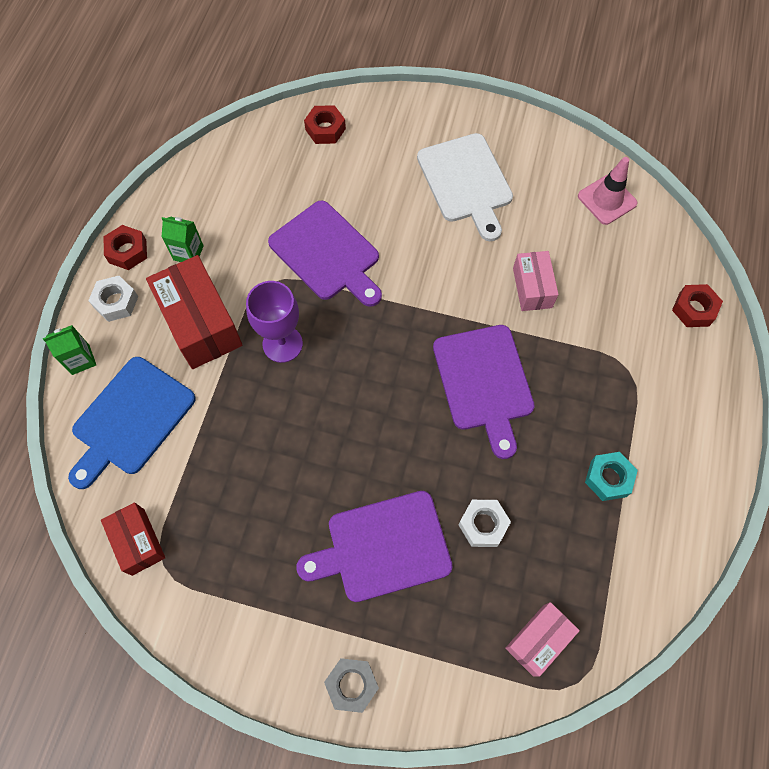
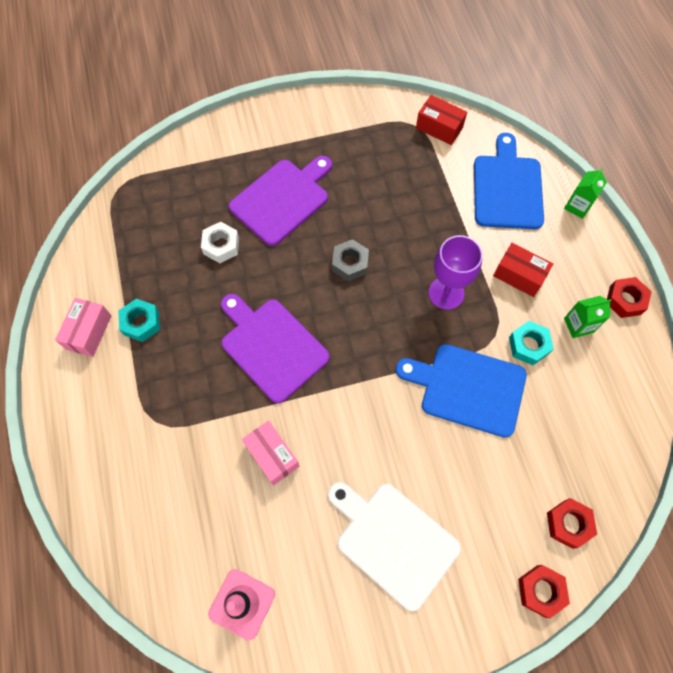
camera: 150 degrees right, 0 degrees up
(116, 302) = (594, 257): white nut -> none
(200, 323) = (519, 275): red box -> red box, size x0.59
(246, 260) = (528, 345): none -> turquoise nut
(327, 253) = (468, 388): purple cutting board -> blue cutting board
(352, 685) = (257, 124): grey nut -> grey nut (350, 263)
(538, 640) = (152, 198): pink box -> pink box (89, 332)
(694, 309) = (113, 517): red nut -> red nut (540, 591)

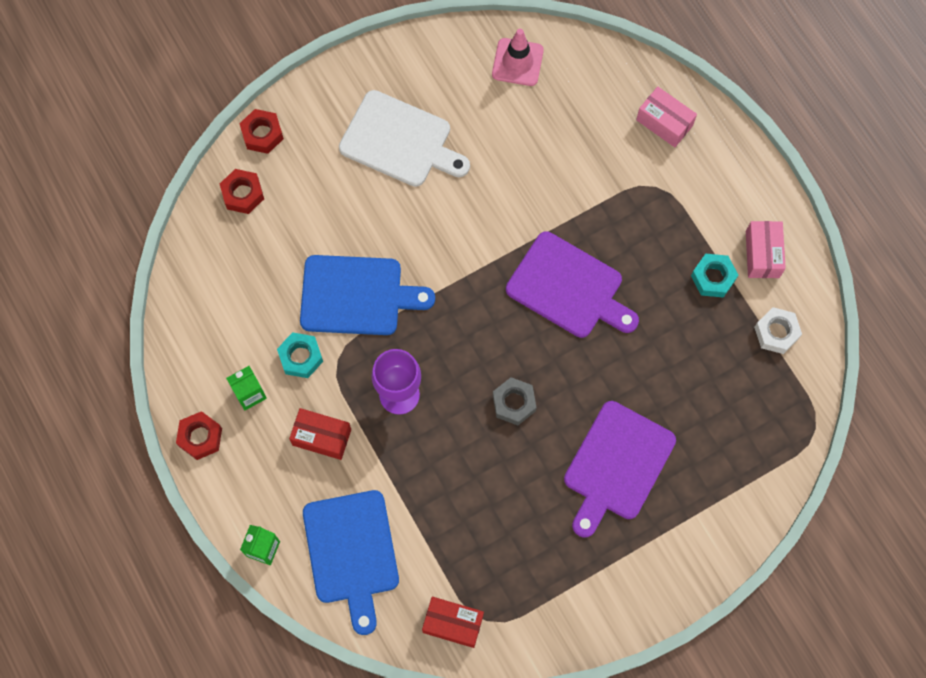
camera: 165 degrees right, 5 degrees up
(221, 246) = (665, 387): white nut -> white nut (776, 333)
(272, 455) = (532, 184): pink box -> pink box (664, 123)

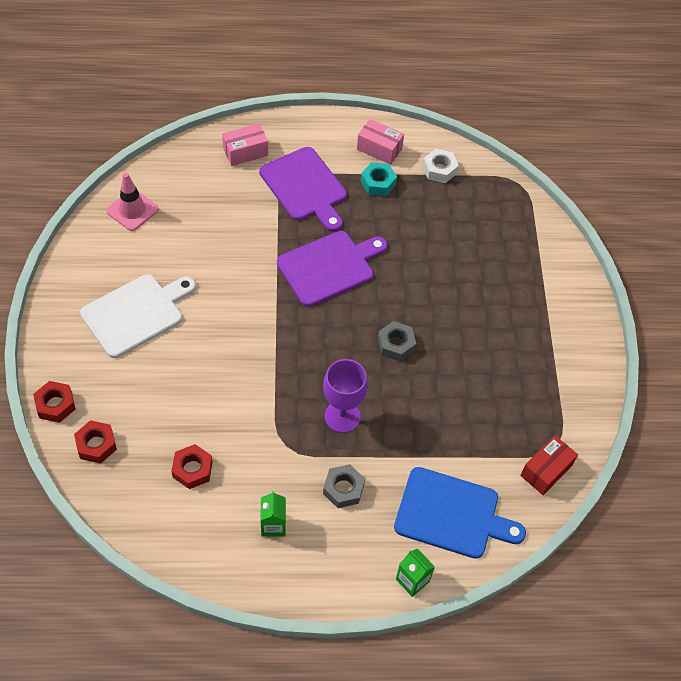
camera: 65 degrees left, 15 degrees down
(200, 437) = (287, 583): red nut -> red nut (192, 469)
(301, 357) = (266, 471): turquoise nut -> none
(321, 437) = (343, 489): red box -> grey nut
(357, 295) = (241, 405): blue cutting board -> none
(617, 465) = (481, 305): purple cutting board -> purple cutting board (305, 187)

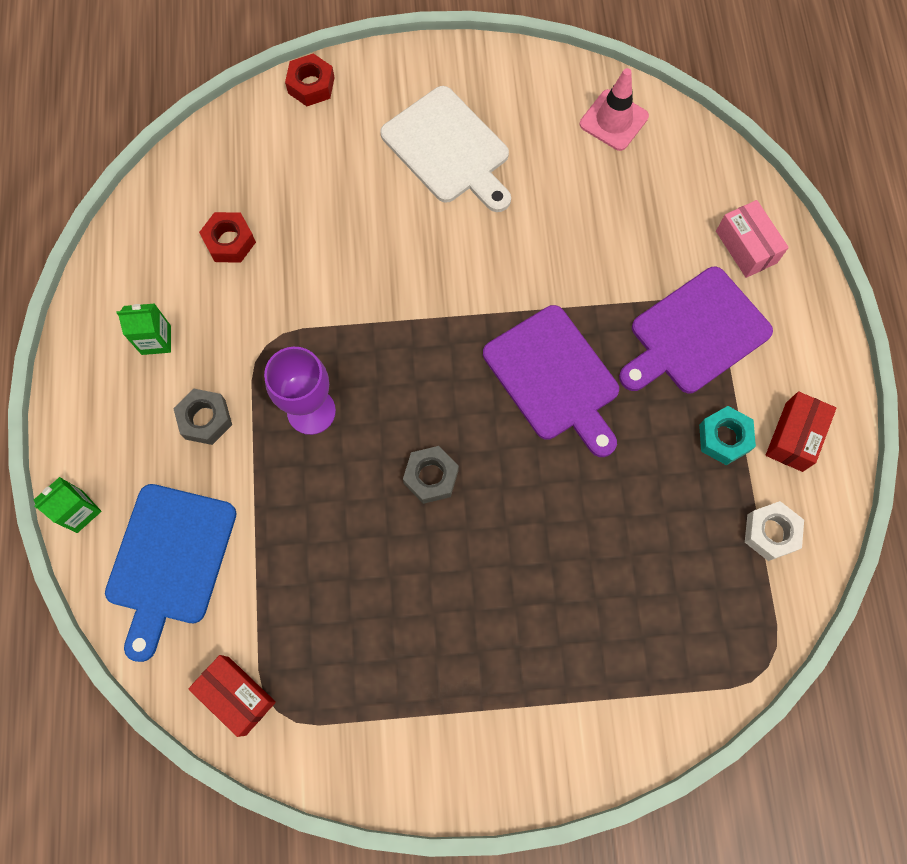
camera: 90 degrees right, 15 degrees up
(96, 445) = (259, 135): red nut -> none
(379, 149) = (794, 437): pink box -> red box

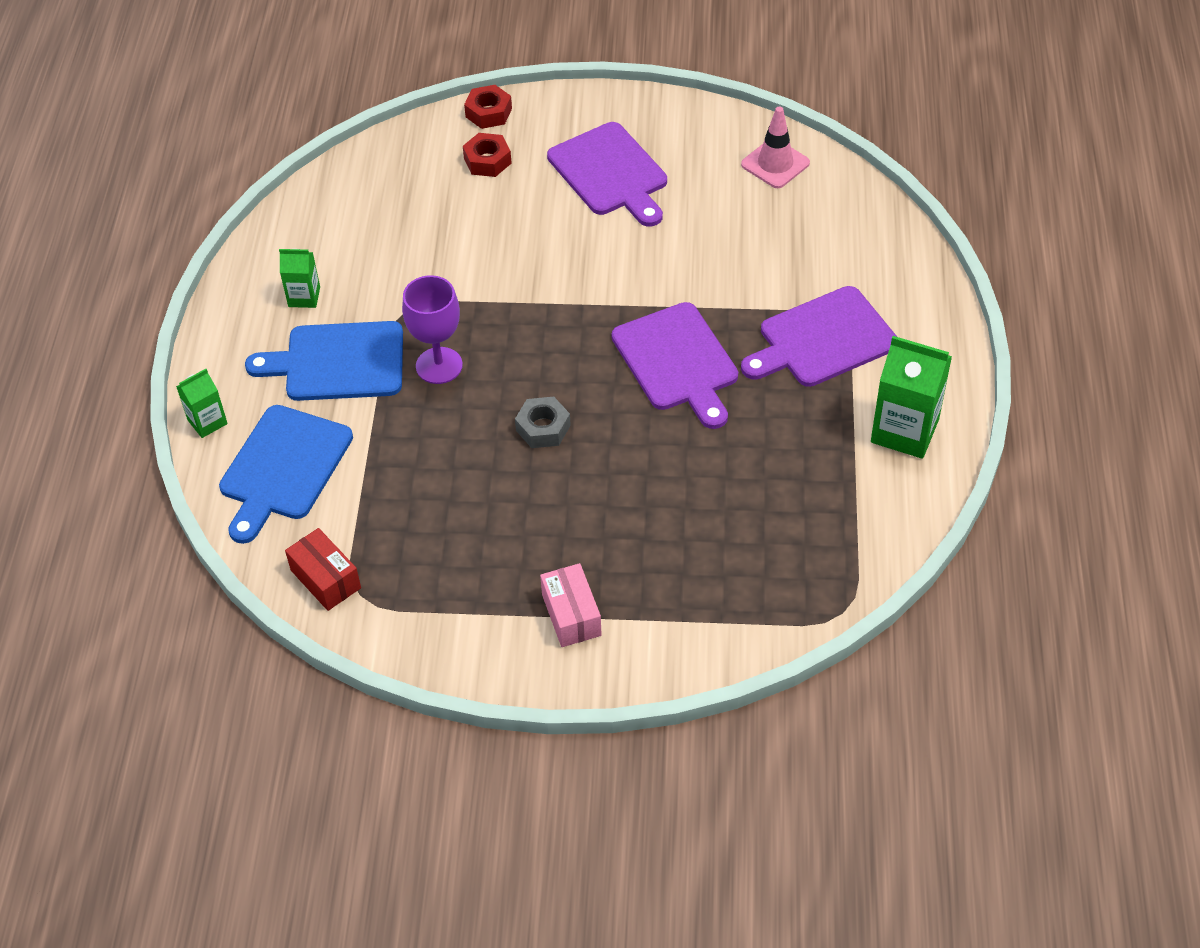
camera: 10 degrees right, 20 degrees down
(205, 419) = (338, 362): grey nut -> blue cutting board
(229, 241) = (388, 227): red nut -> red nut (487, 161)
(449, 149) = (610, 173): white cutting board -> purple cutting board
(724, 438) = (835, 425): turquoise nut -> none
(746, 247) = (886, 275): pink box -> pink box (571, 615)
(770, 533) = (866, 505): white nut -> none
(794, 437) = (904, 431): red box -> green carton

